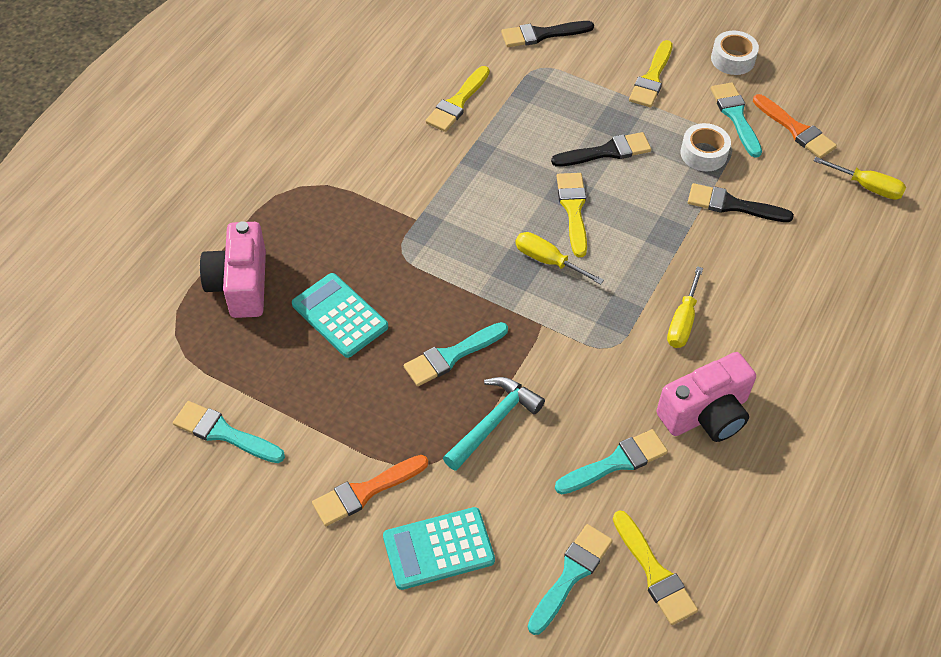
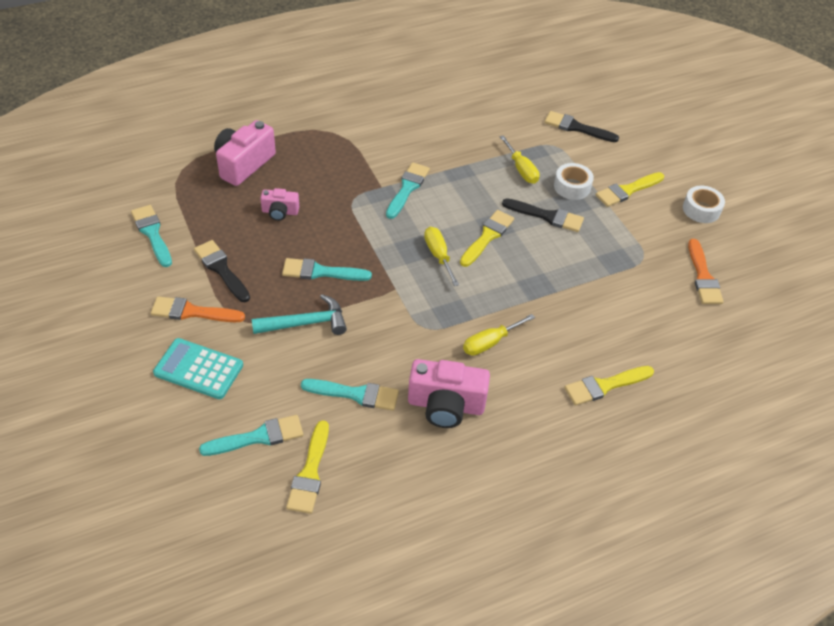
camera: 35 degrees right, 5 degrees down
(339, 316) = (280, 212): turquoise calculator -> pink camera
(457, 102) = (477, 137): yellow brush -> yellow brush (605, 386)
(703, 153) = (615, 254): white tape -> white tape (572, 187)
(732, 205) = (603, 295): black brush -> black brush (221, 269)
(735, 116) = (665, 244): turquoise brush -> turquoise brush (407, 188)
(867, 187) = (721, 342): yellow screwdriver -> yellow screwdriver (521, 169)

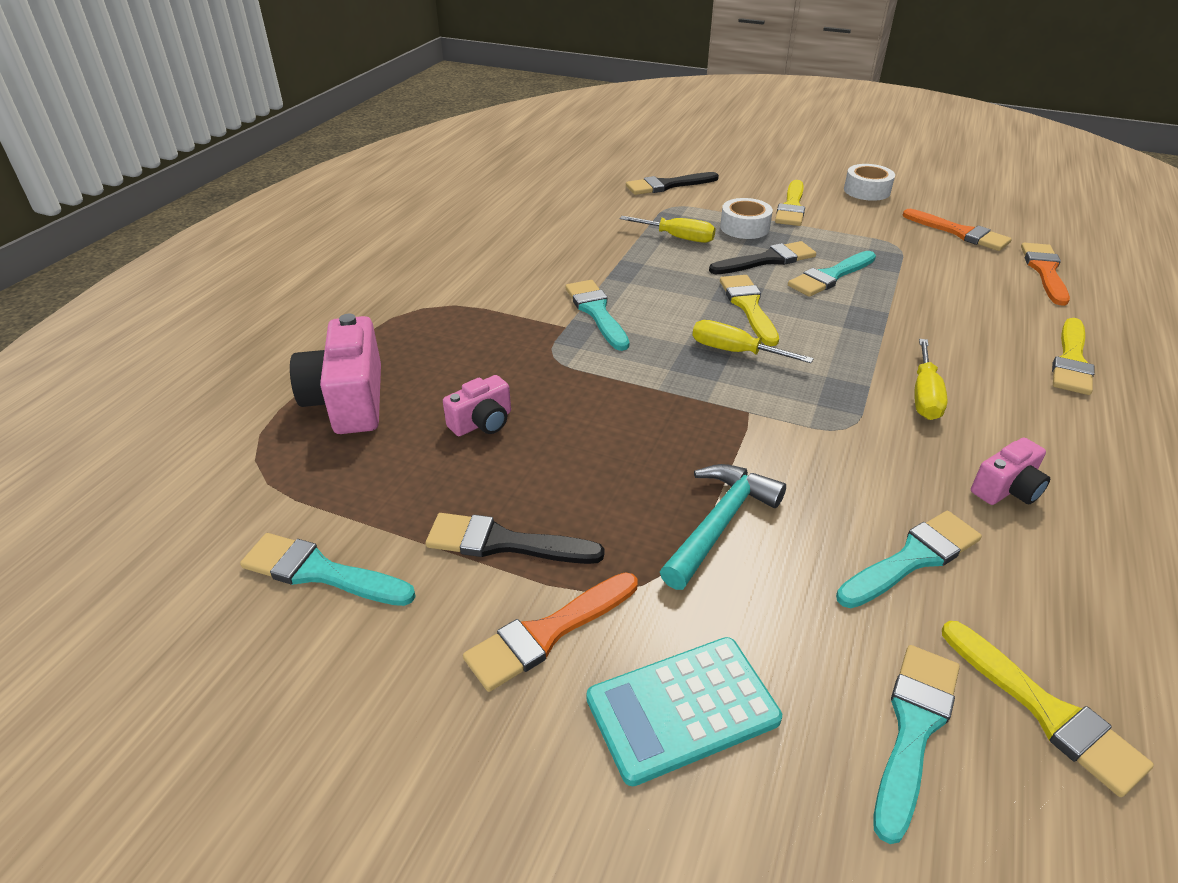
camera: 40 degrees left, 10 degrees down
(321, 272) = (640, 453): turquoise brush -> turquoise brush (830, 276)
(445, 405) = (1007, 489): pink camera -> pink camera, size x0.56
(705, 335) = (1045, 271): none -> orange brush

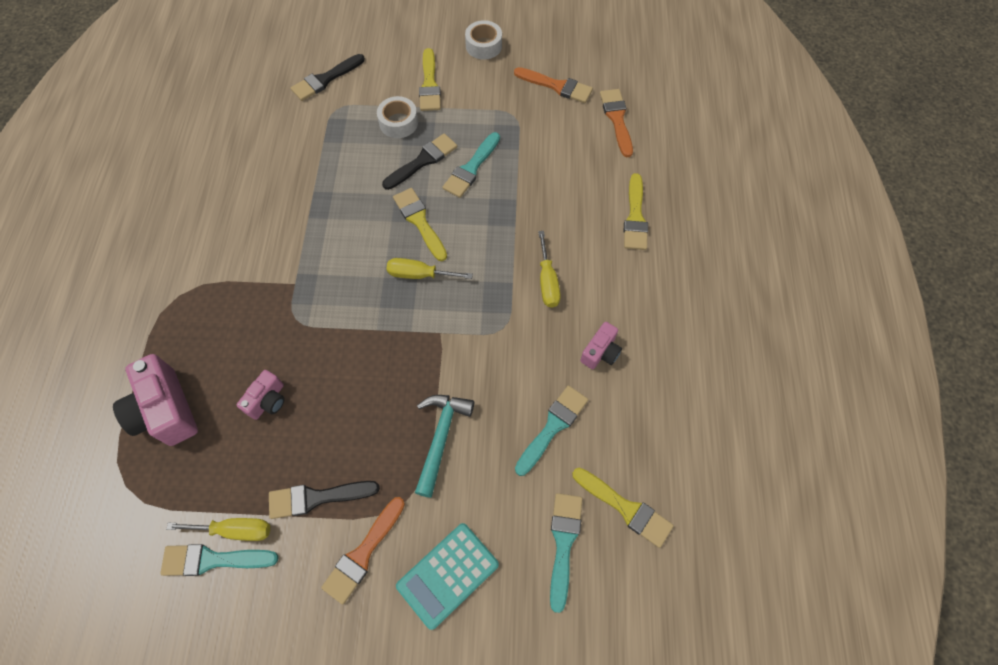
camera: 20 degrees left, 25 degrees up
(596, 312) = (312, 260): turquoise brush -> none
(678, 238) = (350, 151): yellow screwdriver -> yellow screwdriver (235, 530)

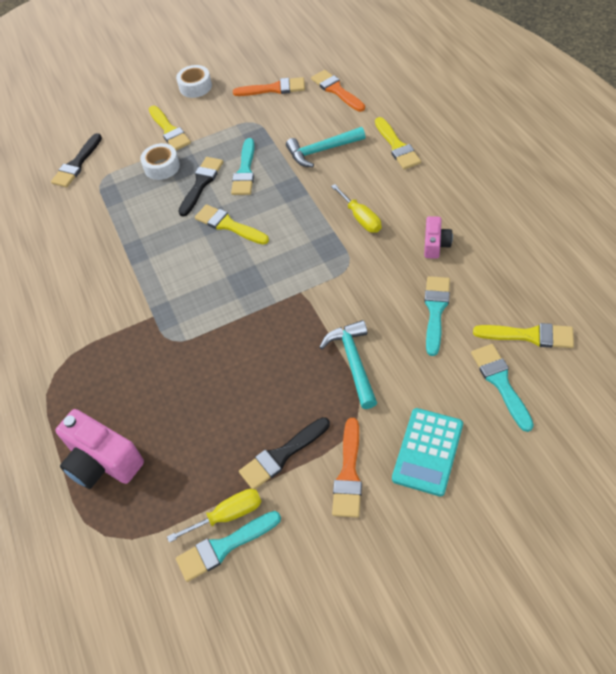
camera: 20 degrees left, 10 degrees down
(268, 400) = (189, 409): pink camera -> none
(419, 274) = (255, 261): yellow screwdriver -> none
(558, 183) = (321, 151): none -> turquoise hammer

